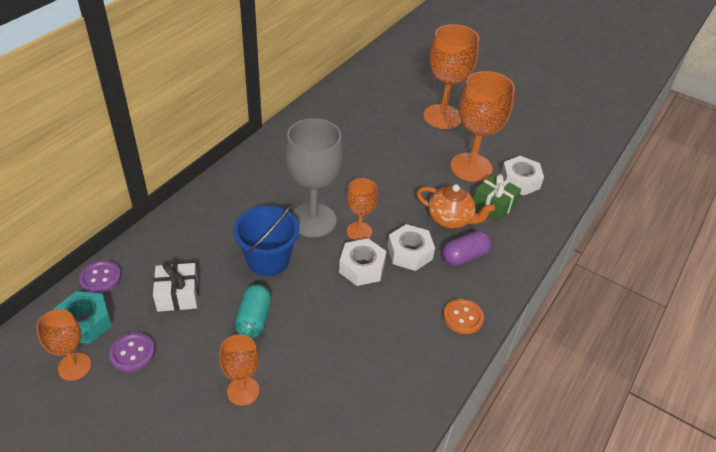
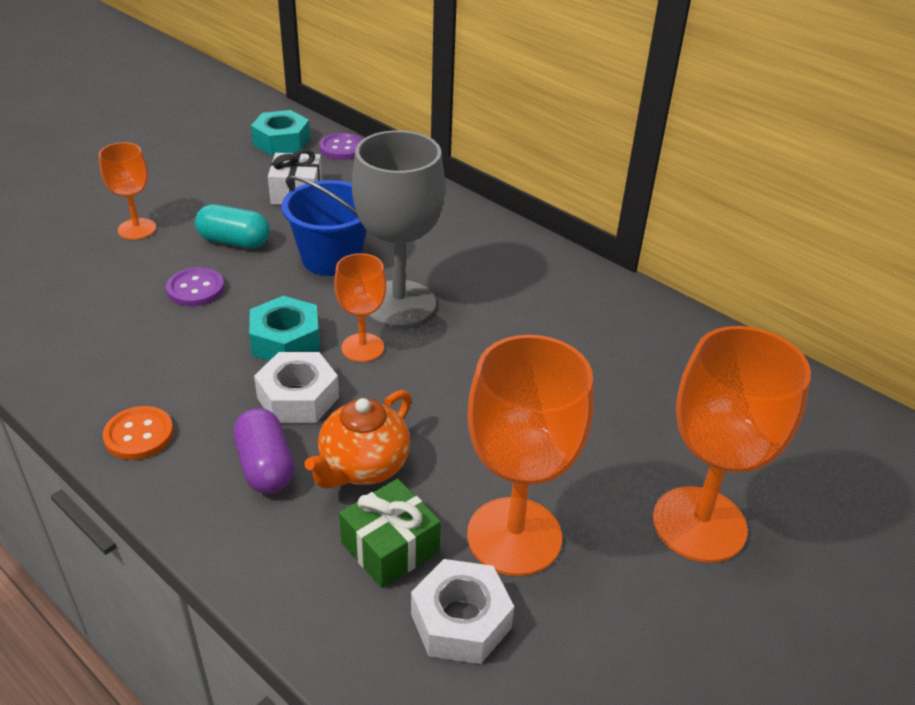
camera: 100 degrees right, 5 degrees down
(74, 366) = (228, 138): orange goblet -> none
(132, 353) = (227, 166): purple button -> purple button (195, 289)
(362, 267) = (286, 341): white nut -> turquoise nut

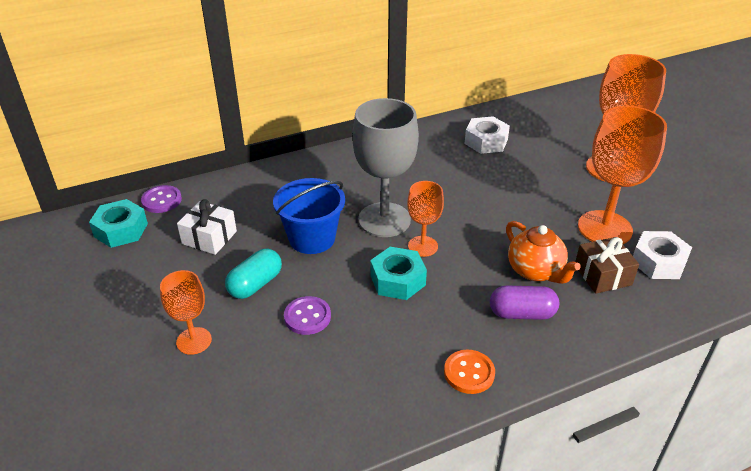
camera: 65 degrees left, 0 degrees up
(298, 397) = (461, 286): white nut -> white nut (486, 141)
(390, 547) = (602, 275): green gift -> brown gift

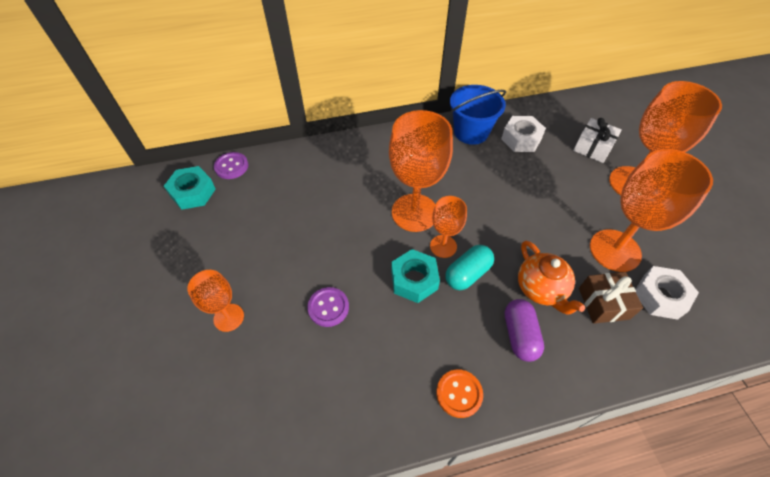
camera: 10 degrees right, 15 degrees up
(209, 237) = (262, 210): white gift -> white gift (592, 148)
(255, 284) = (291, 266): turquoise capsule -> turquoise capsule (467, 274)
(312, 238) = (348, 224): blue bucket -> blue bucket (471, 132)
(384, 220) = (414, 212): grey goblet -> orange goblet
(522, 313) = (519, 335): purple capsule -> purple capsule turned 75 degrees clockwise

